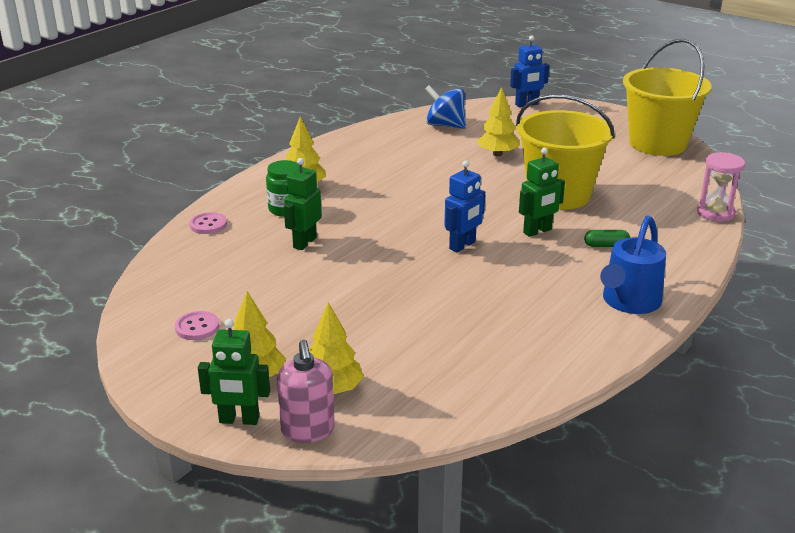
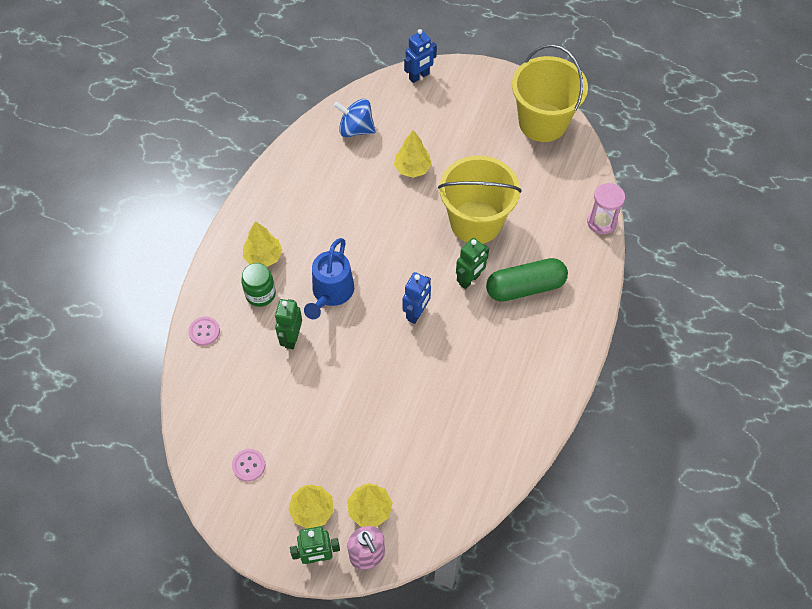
camera: 15 degrees left, 30 degrees up
(606, 245) = (525, 287): green capsule -> green capsule, size x2.32
(628, 302) = (553, 358): blue watering can -> blue watering can (331, 294)

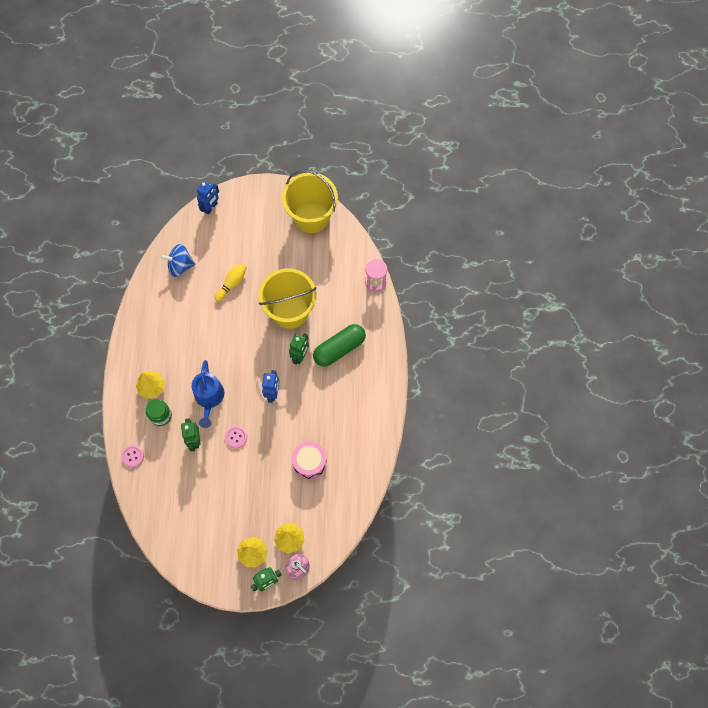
camera: 20 degrees left, 10 degrees up
(249, 465) = (200, 538): pink button -> pink button (236, 437)
(412, 168) = (232, 284): yellow tree -> yellow bowling pin
(434, 418) = (309, 463): none -> pink drum

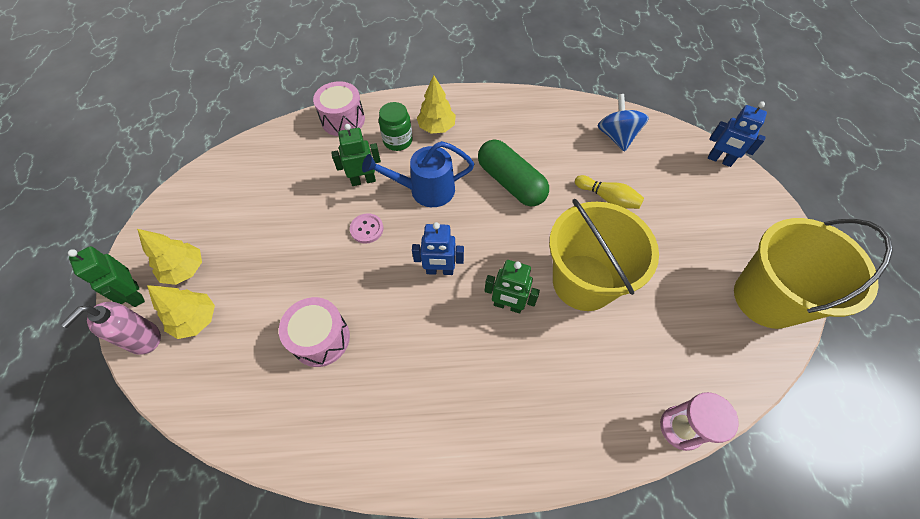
camera: 85 degrees right, 10 degrees down
(132, 456) = (343, 120): pink button -> pink drum
(339, 349) = (531, 370): green capsule -> green capsule (511, 183)

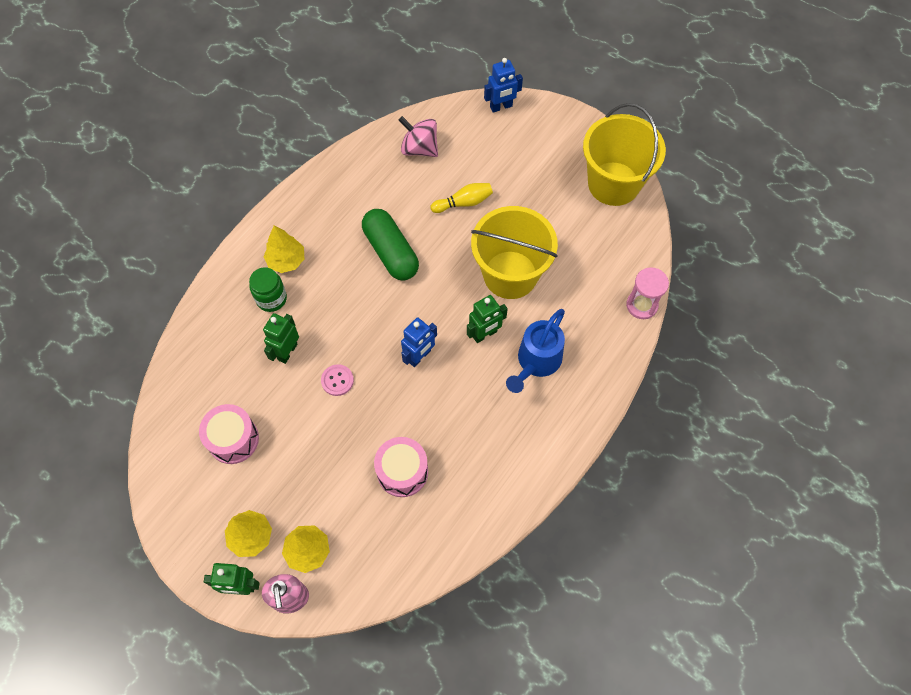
camera: 50 degrees left, 5 degrees up
(343, 120) = (205, 324): pink drum -> pink drum (233, 439)
(425, 190) = (340, 315): blue watering can -> blue watering can (536, 362)
(511, 183) = (391, 252): green capsule -> green capsule turned 60 degrees clockwise
(616, 136) = (419, 148): blue spinning top -> pink spinning top

